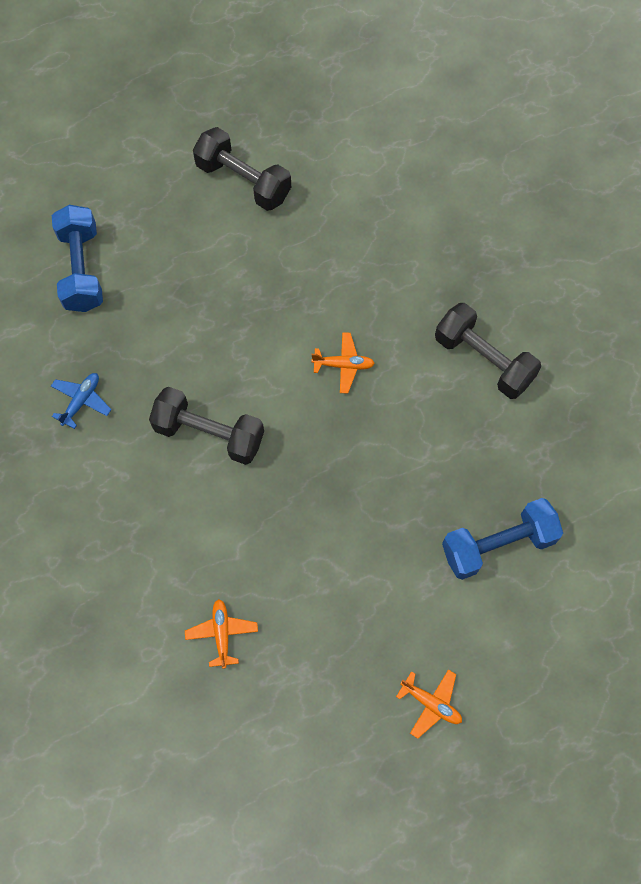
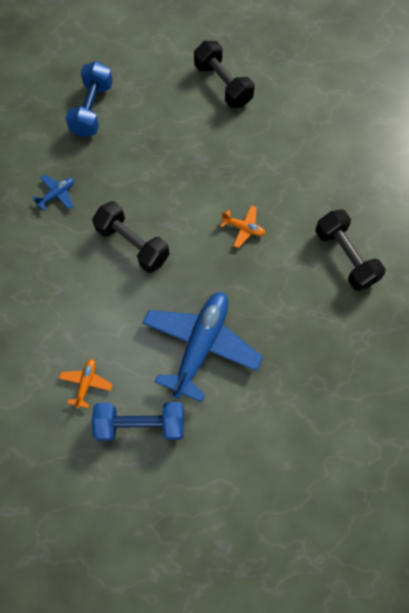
camera: 20 degrees right, 0 degrees up
(347, 534) = (201, 346): none -> blue plane
(431, 703) = (213, 488): orange plane -> none
(498, 545) = (306, 391): blue dumbbell -> blue dumbbell (141, 424)

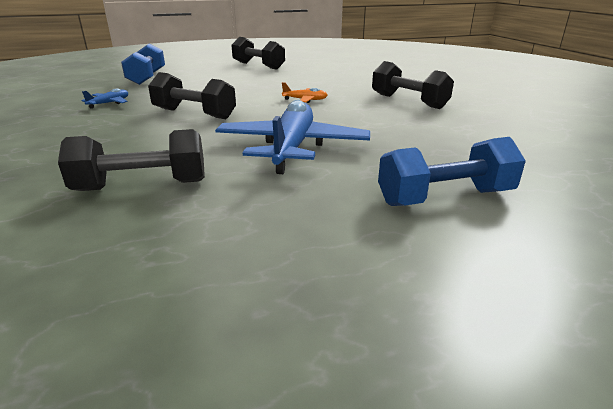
camera: 15 degrees left, 40 degrees down
(86, 383) = (142, 186): orange plane -> black dumbbell
(141, 424) = (231, 204): blue dumbbell -> blue dumbbell (445, 198)

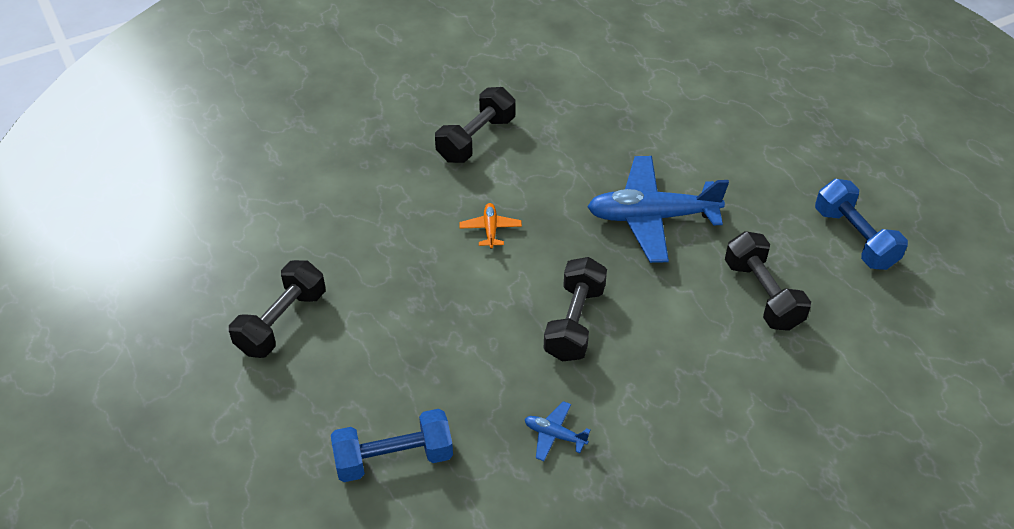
camera: 100 degrees left, 20 degrees up
(445, 198) = (711, 128): blue dumbbell -> blue dumbbell (855, 238)

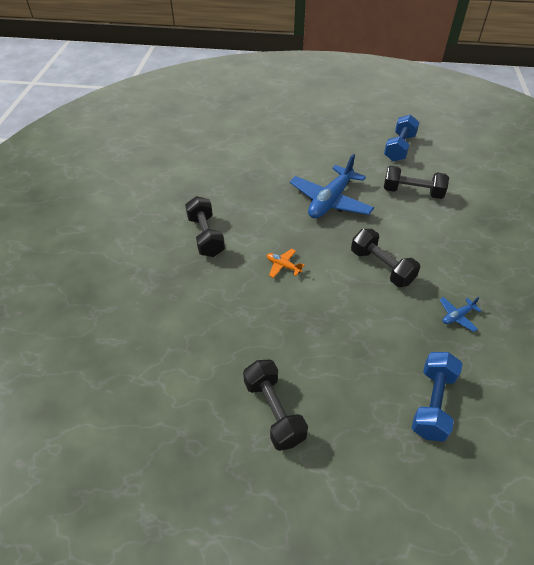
camera: 55 degrees left, 0 degrees up
(855, 238) = (399, 148): blue dumbbell -> blue dumbbell turned 75 degrees counterclockwise

